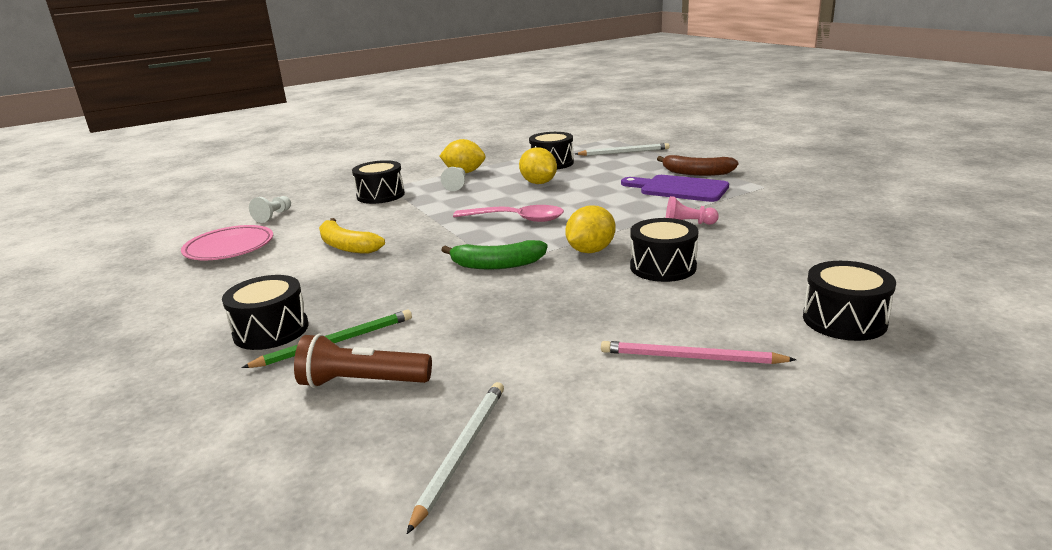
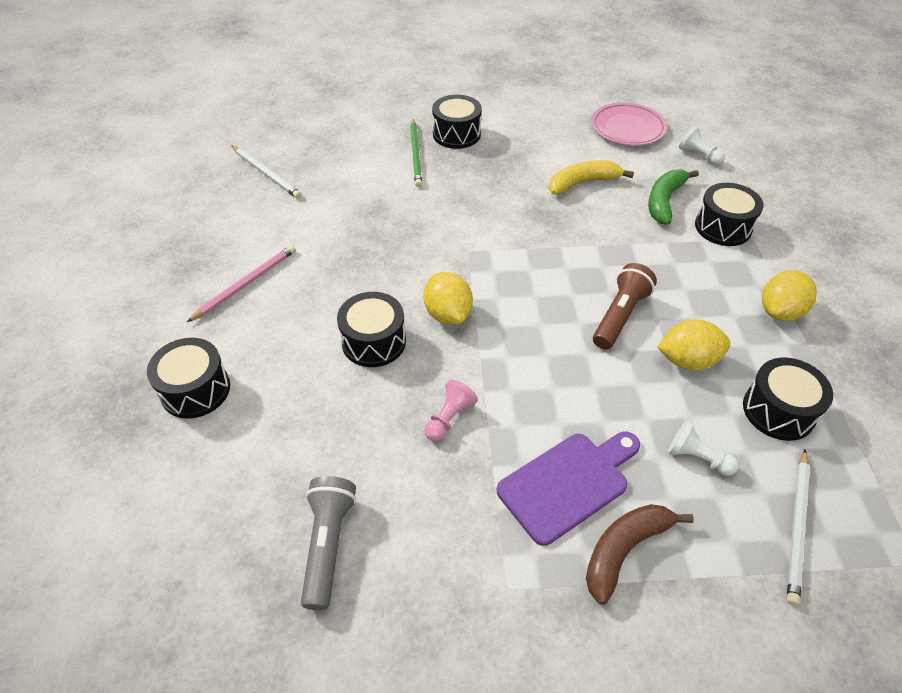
camera: 115 degrees right, 25 degrees up
(362, 382) = (360, 156): brown flashlight -> brown flashlight (620, 316)
(456, 185) = (723, 289): white pawn -> white pawn (697, 458)
(497, 265) = (469, 250): green banana -> green banana (664, 201)
(517, 219) = (569, 297): pink spoon -> none
(837, 227) = (328, 545): none -> grey flashlight

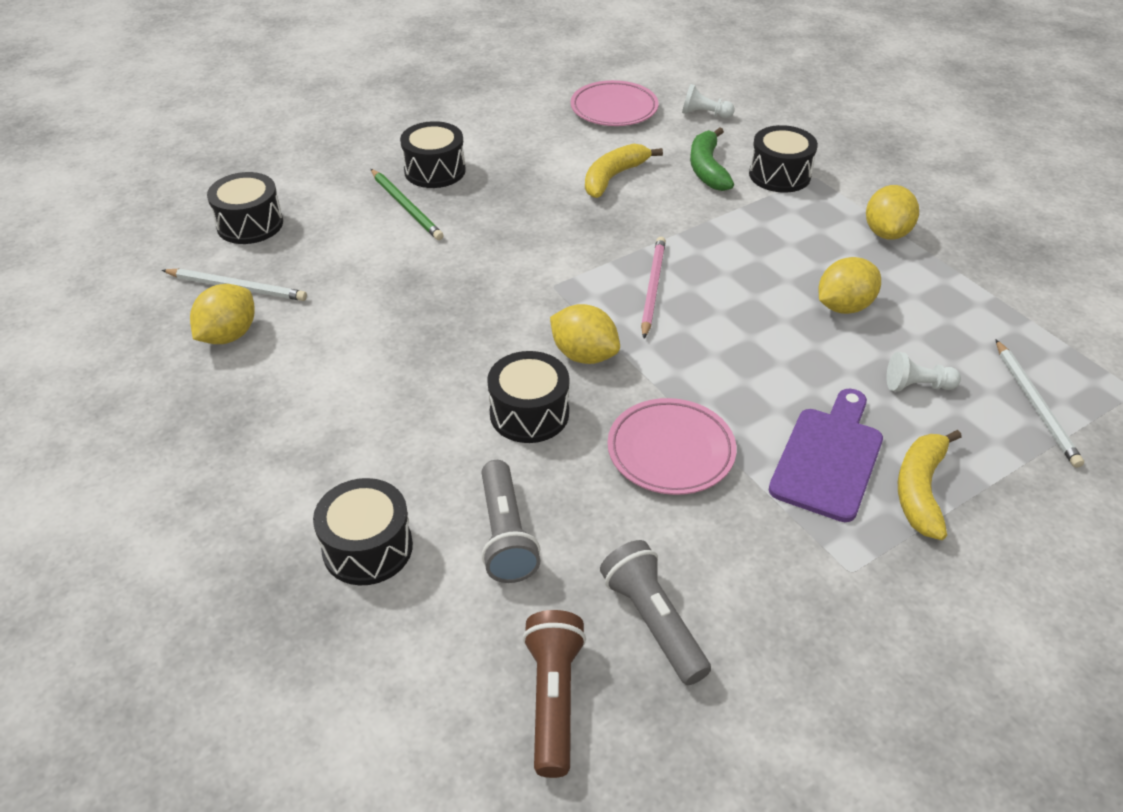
camera: 30 degrees left, 5 degrees down
(235, 205) = (229, 335): none -> yellow lemon
(246, 284) = (325, 415): pink pencil -> pink pencil (652, 288)
(285, 424) = (505, 535): none -> grey flashlight
(449, 418) = (670, 451): pink pawn -> pink plate
(620, 316) = (753, 291): brown flashlight -> brown flashlight (553, 699)
(624, 550) = (920, 490): brown banana -> yellow banana
(778, 411) = (950, 318): black drum -> black drum (250, 224)

